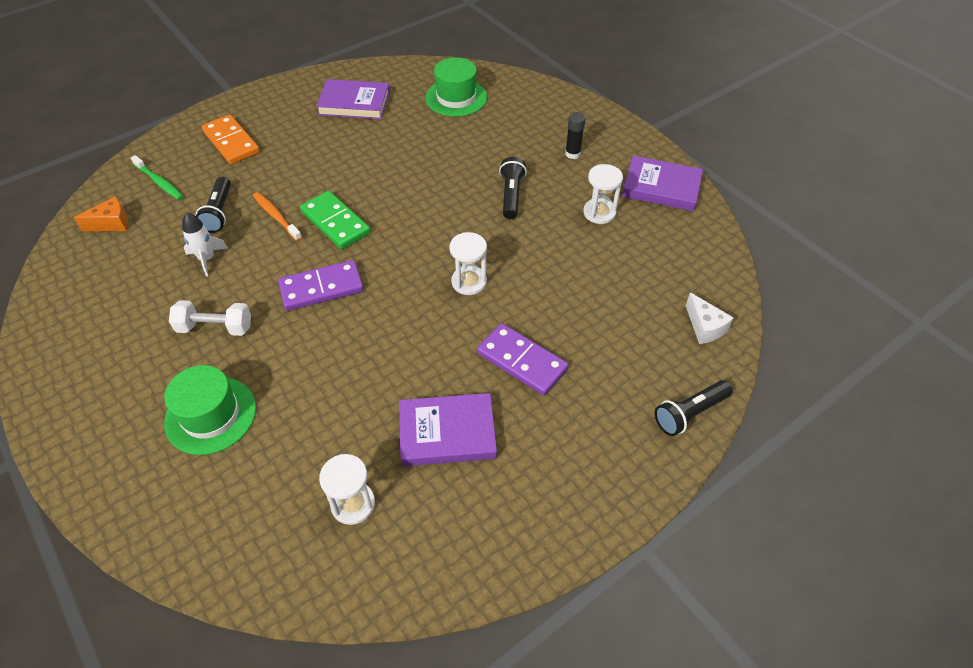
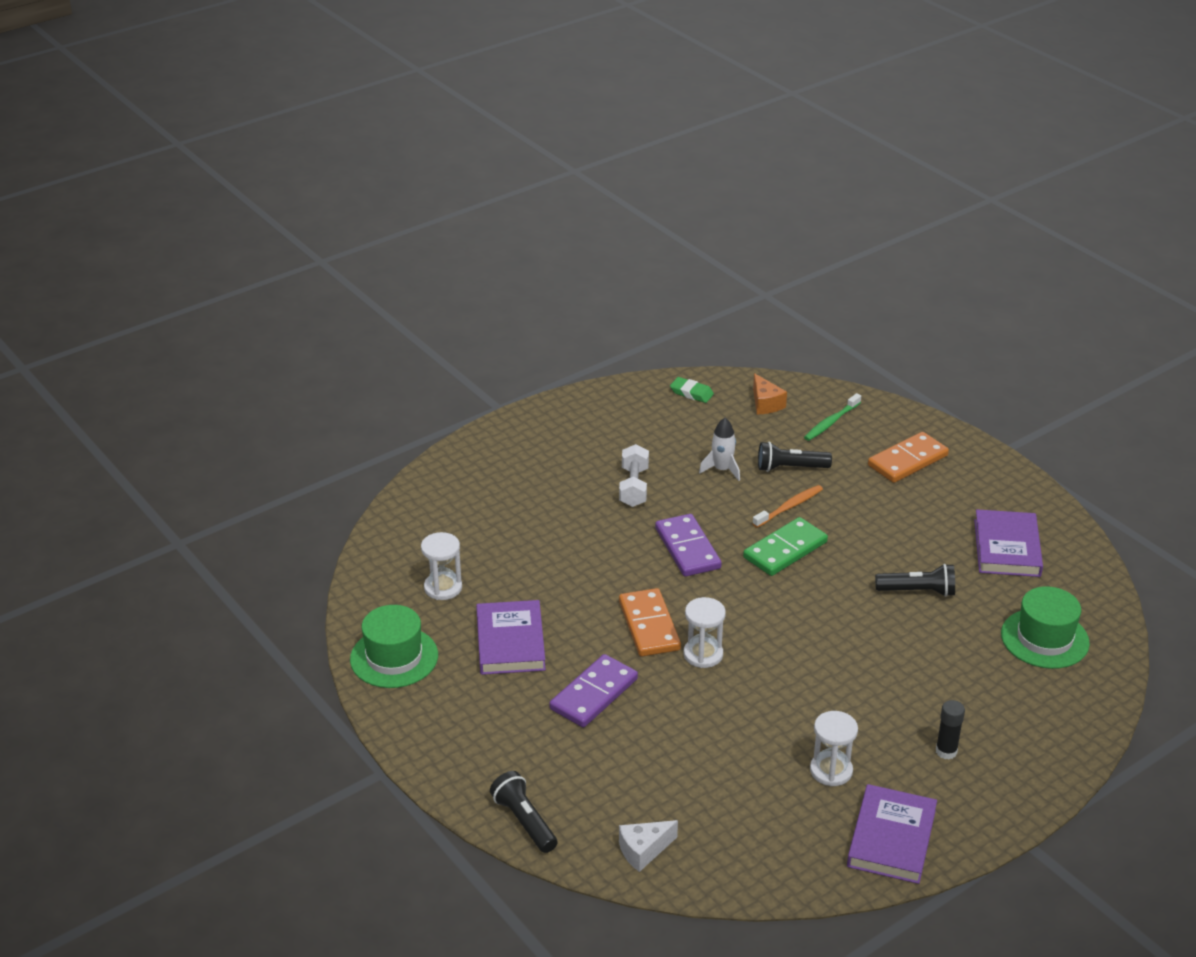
camera: 90 degrees right, 15 degrees down
(68, 277) = (691, 393): none -> green eraser
(210, 415) = (536, 498): green hat -> green hat (394, 657)
(429, 319) = (649, 626): none -> orange domino
(511, 195) = (851, 690): black flashlight -> black flashlight (917, 591)

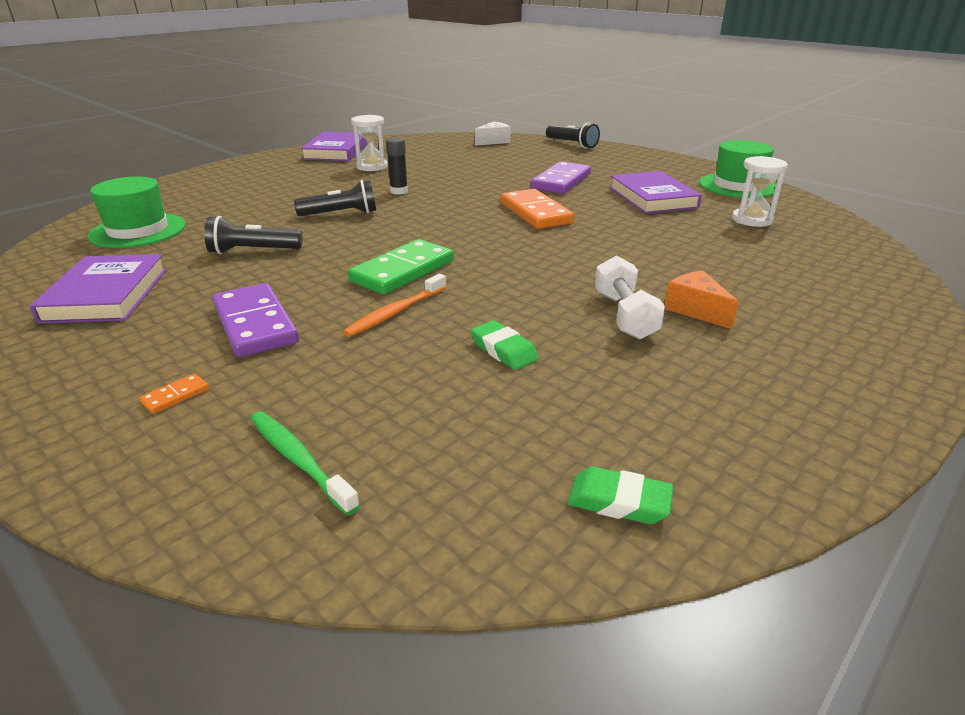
camera: 170 degrees right, 5 degrees down
(687, 548) = (521, 263): purple domino -> purple domino (255, 324)
(703, 654) = (479, 202): white hourglass -> none
(722, 470) = (503, 350): white rocket -> green eraser
(765, 404) = (442, 492): orange cheese -> orange cheese (696, 310)
(790, 468) = (392, 363): black flashlight -> black flashlight (341, 214)
(831, 422) = (299, 460): green toothbrush -> green toothbrush turned 75 degrees counterclockwise
(907, 460) = (175, 396): orange domino -> orange domino, size x0.41
(946, 751) = (280, 177): black glue stick -> black glue stick (399, 191)

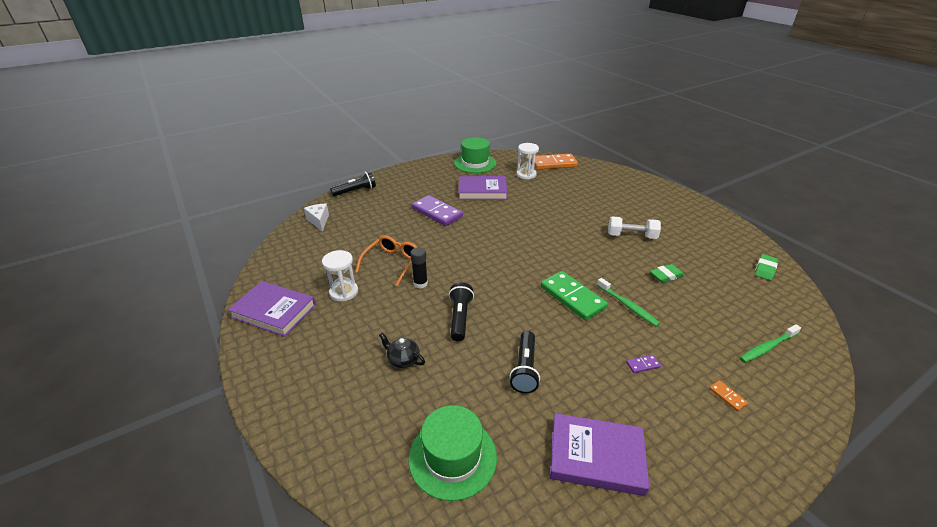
camera: 75 degrees left, 5 degrees up
(255, 324) = (643, 365): purple domino -> purple domino, size x0.41
(270, 199) = (403, 360): none -> black teapot
(395, 312) = (627, 305): orange toothbrush -> green toothbrush
(433, 176) = (392, 263): none -> orange glasses
(536, 213) = (491, 233): orange domino -> orange domino (554, 163)
(696, 310) = (626, 217): orange cheese -> none

